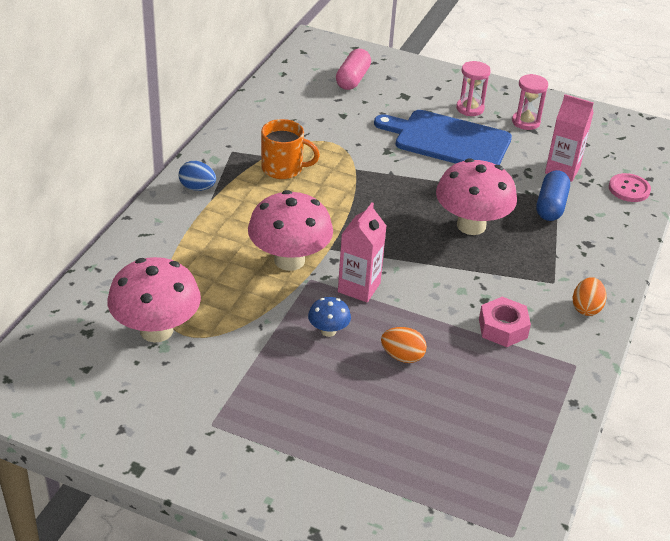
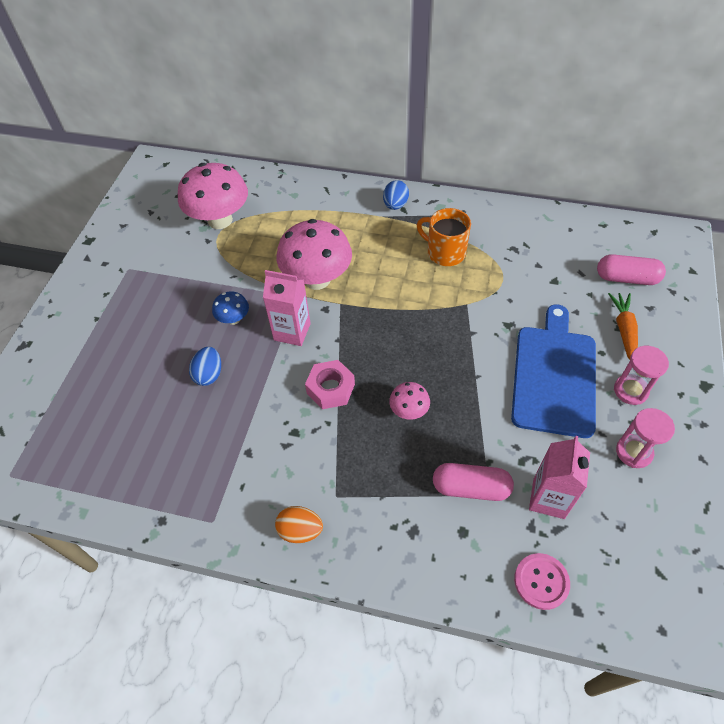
camera: 85 degrees right, 15 degrees up
(283, 168) = (445, 252): orange mug -> orange mug turned 120 degrees clockwise
(402, 356) = (209, 374): orange egg -> blue egg
(409, 95) = (624, 330): none -> orange carrot
(471, 225) = (409, 411): pink mushroom -> pink mushroom, size x0.48
(503, 328) = (256, 451): pink nut -> pink nut (330, 389)
(551, 206) = (471, 488): blue capsule -> pink capsule

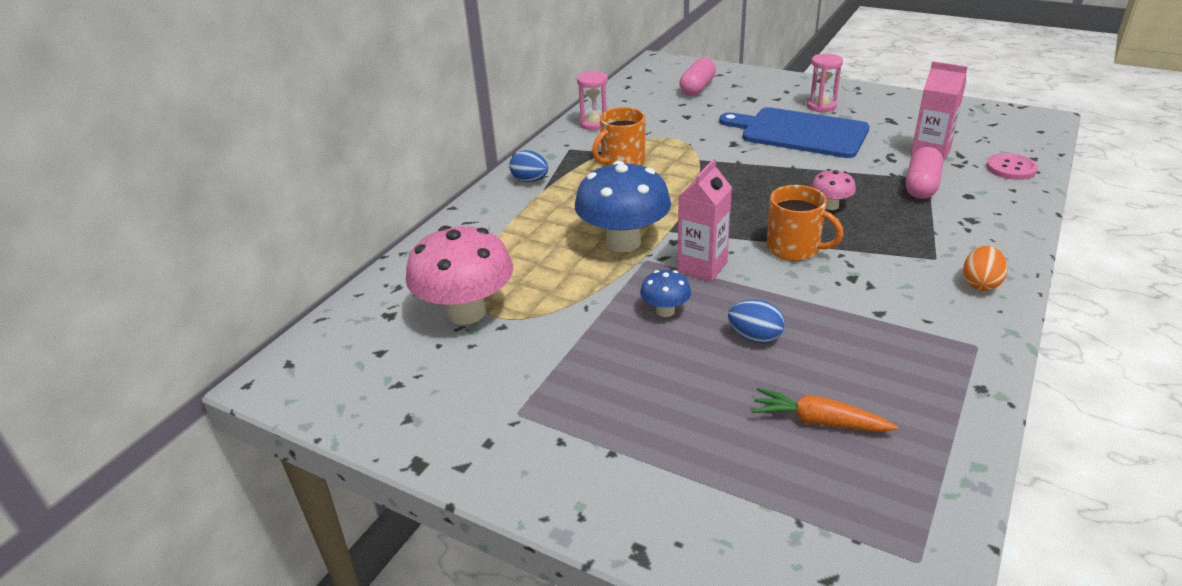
camera: 75 degrees left, 20 degrees down
(317, 279) = (623, 242): pink mushroom -> blue mushroom
(330, 389) = (794, 248): pink nut -> orange mug
(624, 330) = (756, 98): orange carrot -> orange carrot (819, 421)
(634, 452) = (883, 115): pink hourglass -> pink hourglass (594, 124)

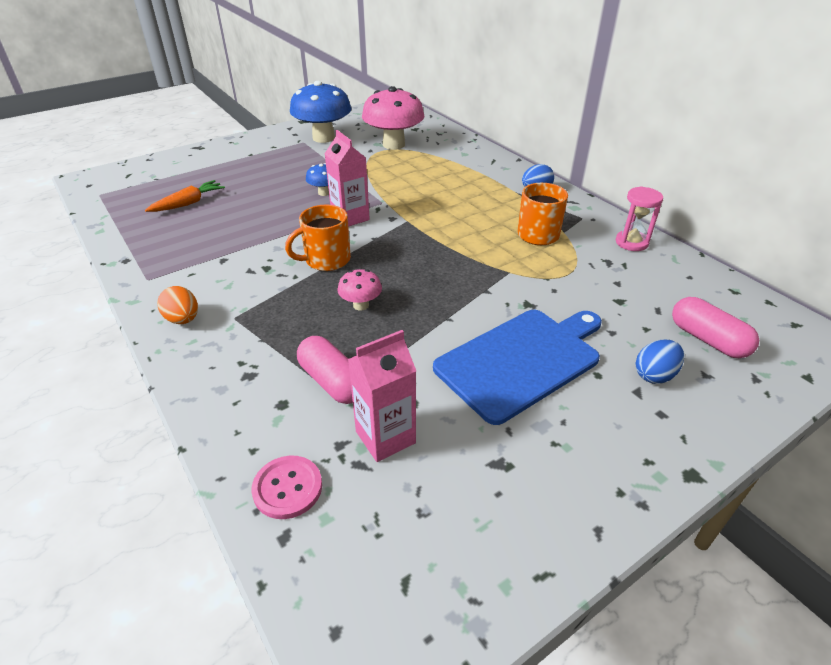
camera: 115 degrees right, 5 degrees up
(623, 242) = (411, 201): blue mushroom -> blue mushroom (323, 138)
(755, 337) = (265, 210): blue egg -> blue egg (654, 375)
(821, 106) = (589, 420): pink hourglass -> none

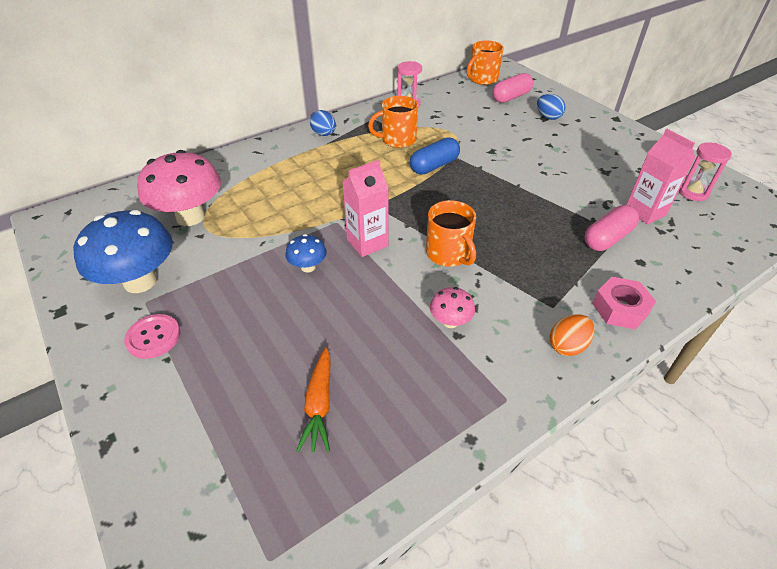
camera: 90 degrees left, 5 degrees up
(188, 203) = (319, 404): orange carrot -> orange carrot turned 135 degrees counterclockwise
(213, 366) = (620, 309): none -> pink nut
(287, 488) = (707, 250): pink button -> pink button (153, 337)
(361, 305) = (513, 228): pink mushroom -> pink mushroom (450, 321)
(439, 524) = (692, 192): none -> pink hourglass
(484, 257) = (434, 166): none -> blue capsule
(521, 360) = (552, 158): blue cutting board -> none
(759, 314) = (482, 79): none -> orange mug

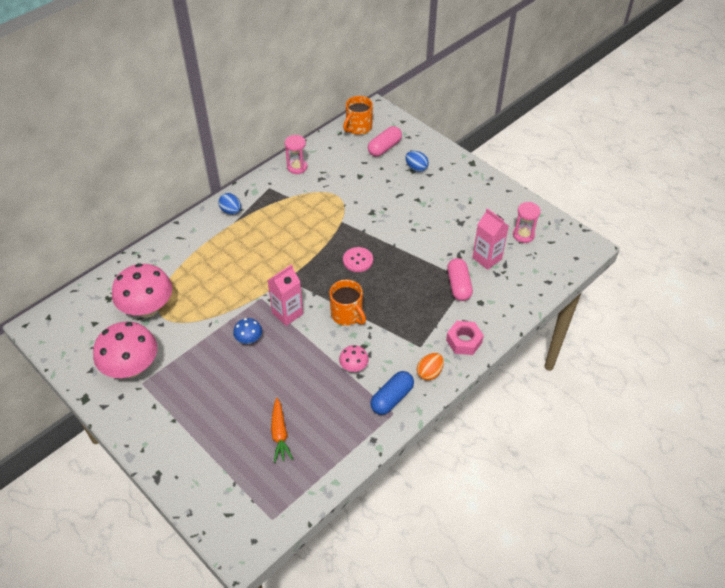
camera: 10 degrees left, 5 degrees up
(140, 281) = (132, 368): blue mushroom -> pink mushroom
(153, 337) = (158, 407): pink button -> pink button (358, 260)
(398, 139) = (294, 209): orange mug -> none
(434, 166) = (327, 234): blue capsule -> blue capsule (392, 398)
(607, 238) = (458, 285): pink capsule -> pink capsule turned 45 degrees counterclockwise

